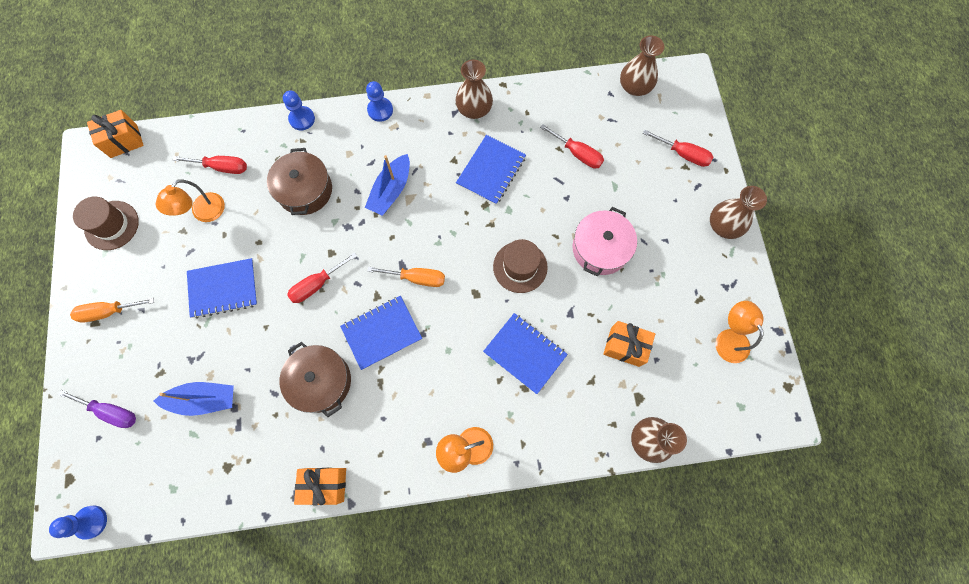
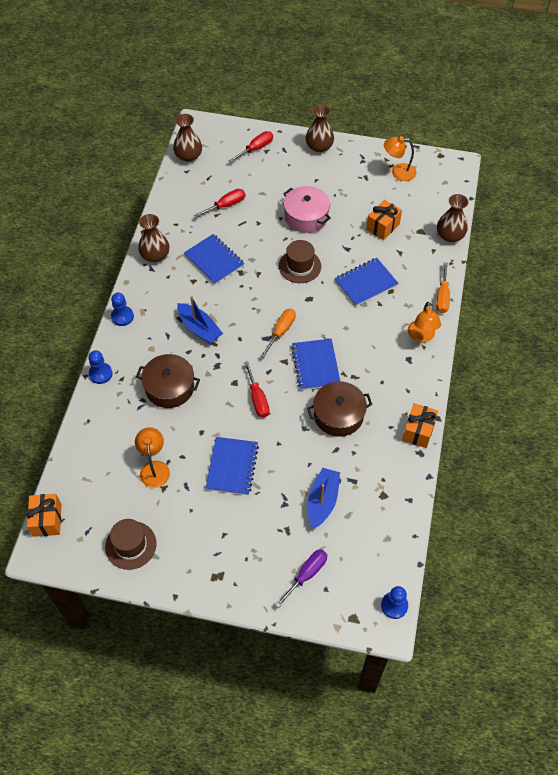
camera: 70 degrees left, 15 degrees down
(108, 312) = (215, 561): orange screwdriver -> orange screwdriver (442, 297)
(203, 213) = (154, 468): orange lamp -> orange lamp turned 150 degrees counterclockwise
(222, 167) = (116, 444): red screwdriver -> none

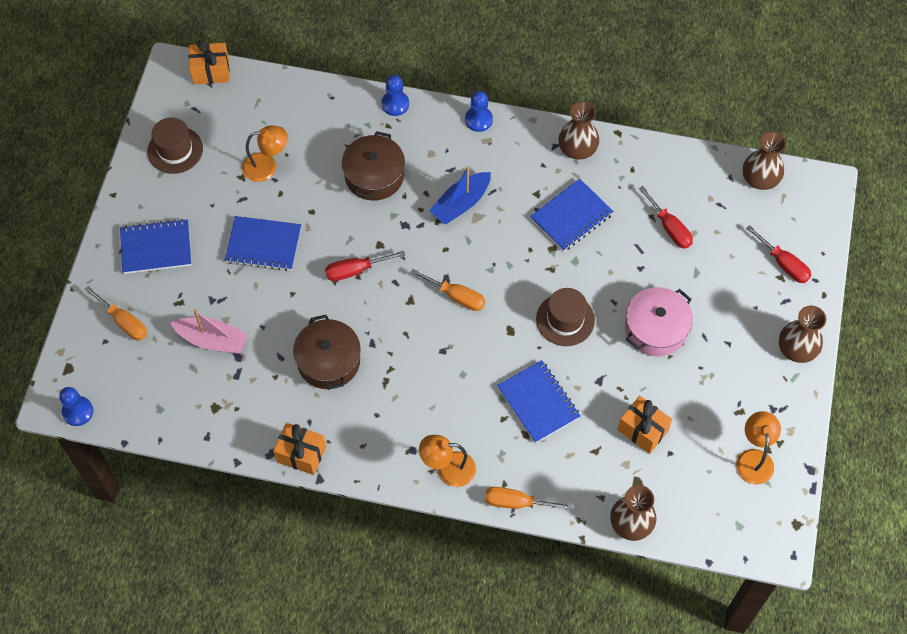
camera: 90 degrees right, 5 degrees up
(306, 574) = (124, 322): purple screwdriver -> orange screwdriver
(315, 365) = (403, 336): blue notebook -> blue notebook (156, 248)
(322, 501) = (212, 340): blue boat -> pink boat

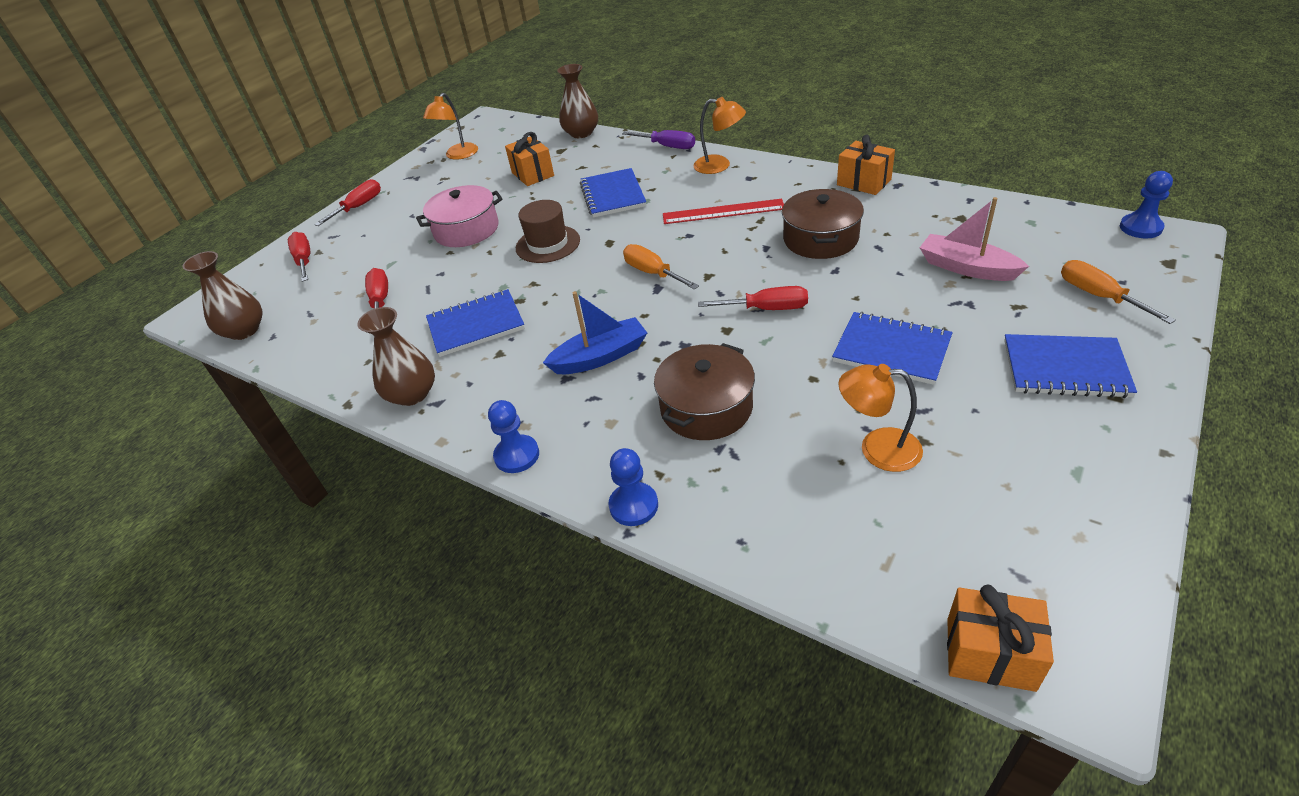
camera: 155 degrees left, 20 degrees down
(175, 150) = (1054, 505): brown hat -> none
(422, 389) = (723, 211): none -> red ruler
(516, 502) = (667, 146): orange screwdriver -> purple screwdriver
(797, 349) = (359, 207): brown vase -> red screwdriver

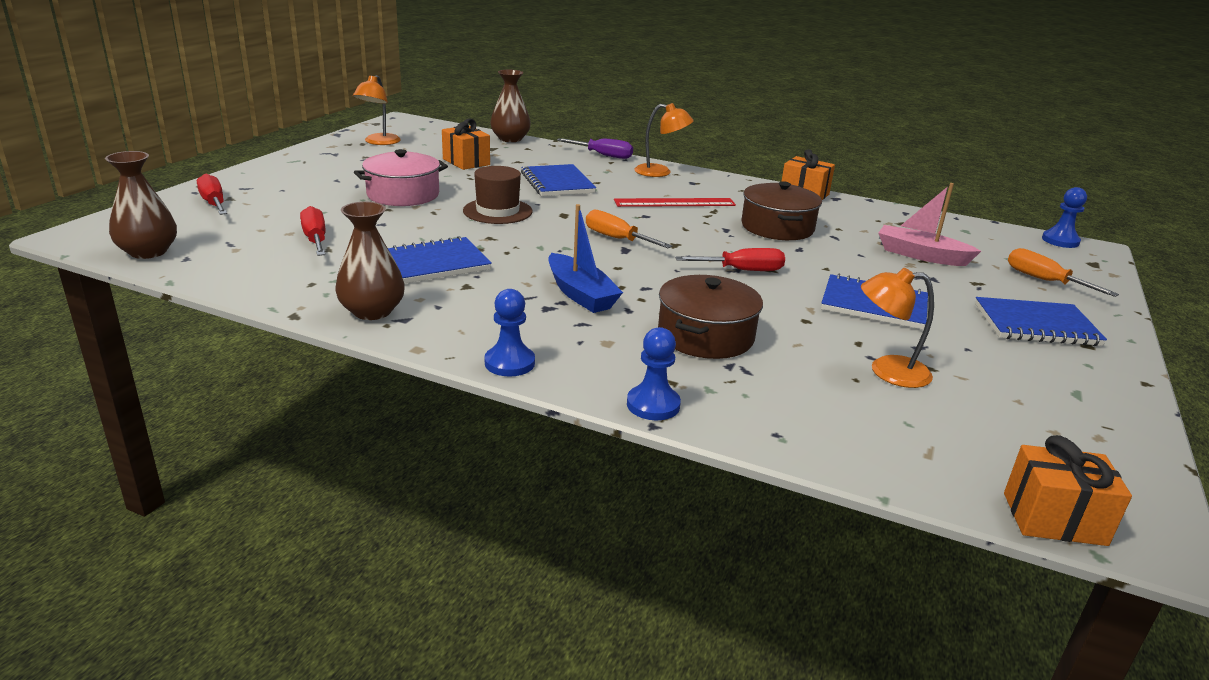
camera: 15 degrees left, 15 degrees down
(359, 207) = (272, 169): red screwdriver -> none
(600, 357) = (580, 294): blue boat -> blue boat turned 90 degrees clockwise

